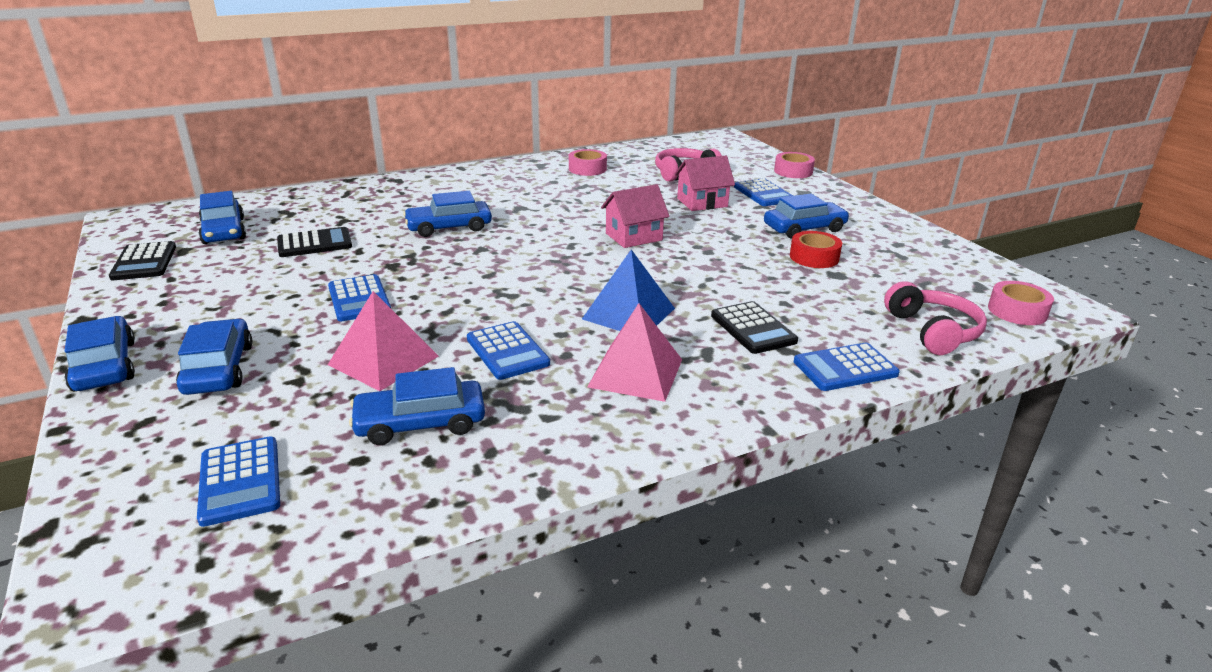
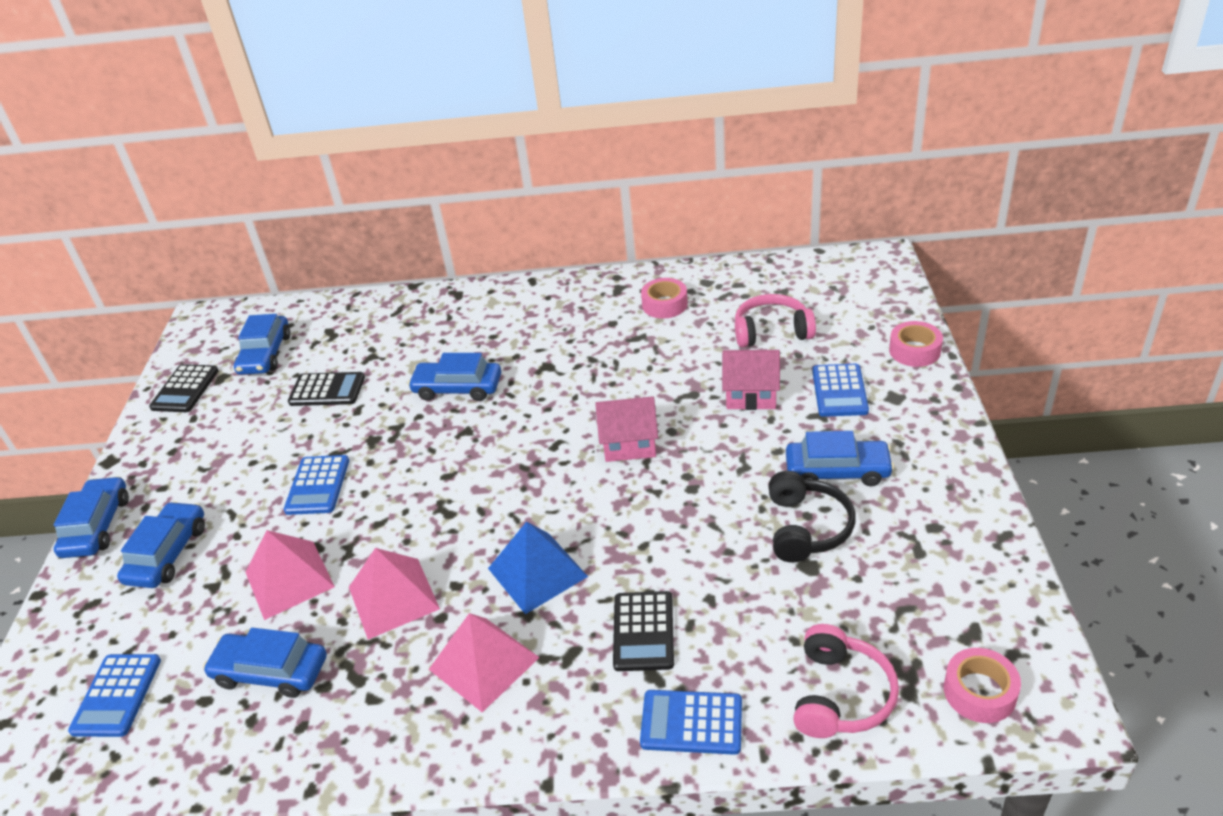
camera: 30 degrees right, 10 degrees up
(507, 351) = (393, 597): blue calculator -> pink pyramid
(814, 257) = (806, 527): red tape -> black headphones

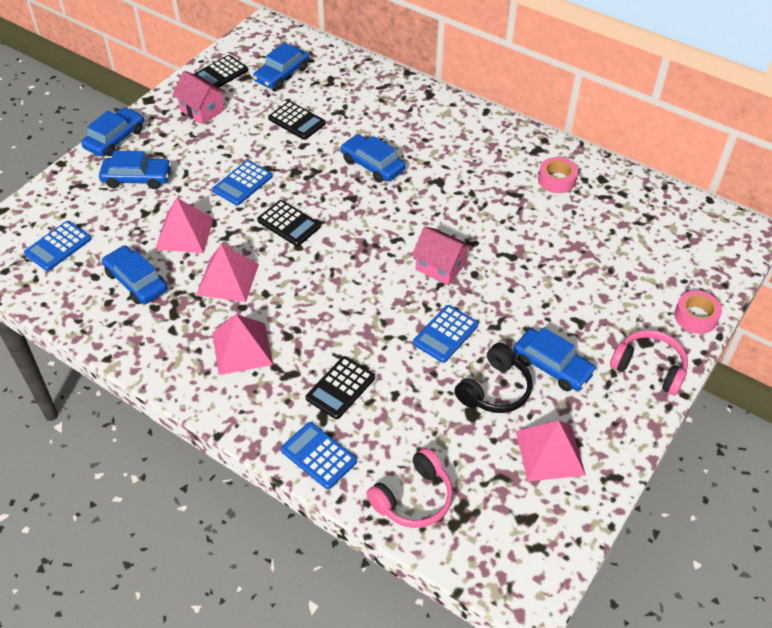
camera: 30 degrees right, 10 degrees up
(168, 553) = (137, 178): blue car -> blue car turned 45 degrees clockwise
(415, 496) = (289, 223): none -> black calculator
(537, 572) = (315, 314): blue pyramid -> none
(751, 395) = (549, 280): pink house -> pink house (202, 110)
(772, 331) = (609, 243): pink headphones -> pink headphones (649, 368)
(839, 391) = (611, 313): blue calculator -> blue calculator (445, 334)
(922, 553) = (550, 452): none -> pink pyramid
(979, 692) = (495, 553): pink tape -> none

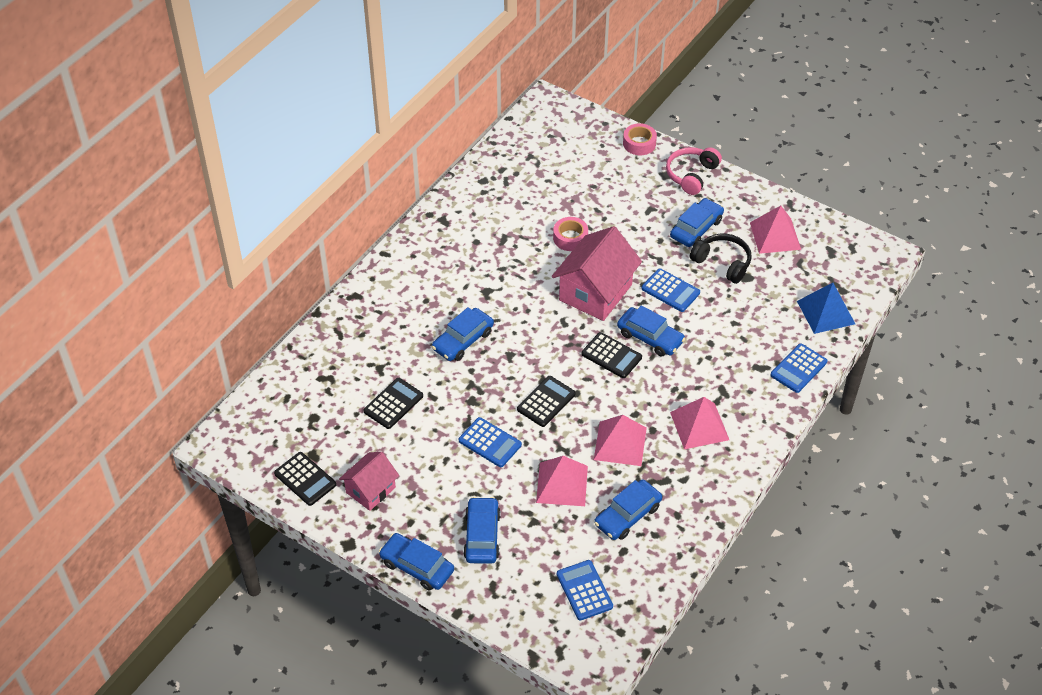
camera: 90 degrees left, 0 degrees up
(58, 246) = (584, 590): blue calculator -> blue calculator turned 150 degrees counterclockwise
(281, 74) = (311, 422): blue car -> blue car (650, 337)
(340, 388) = (733, 357): black calculator -> black calculator (611, 356)
(413, 498) = (825, 312): pink headphones -> blue pyramid
(440, 266) = (595, 292): pink house -> pink house, size x1.70
(556, 180) = (485, 210): pink tape -> pink tape (570, 238)

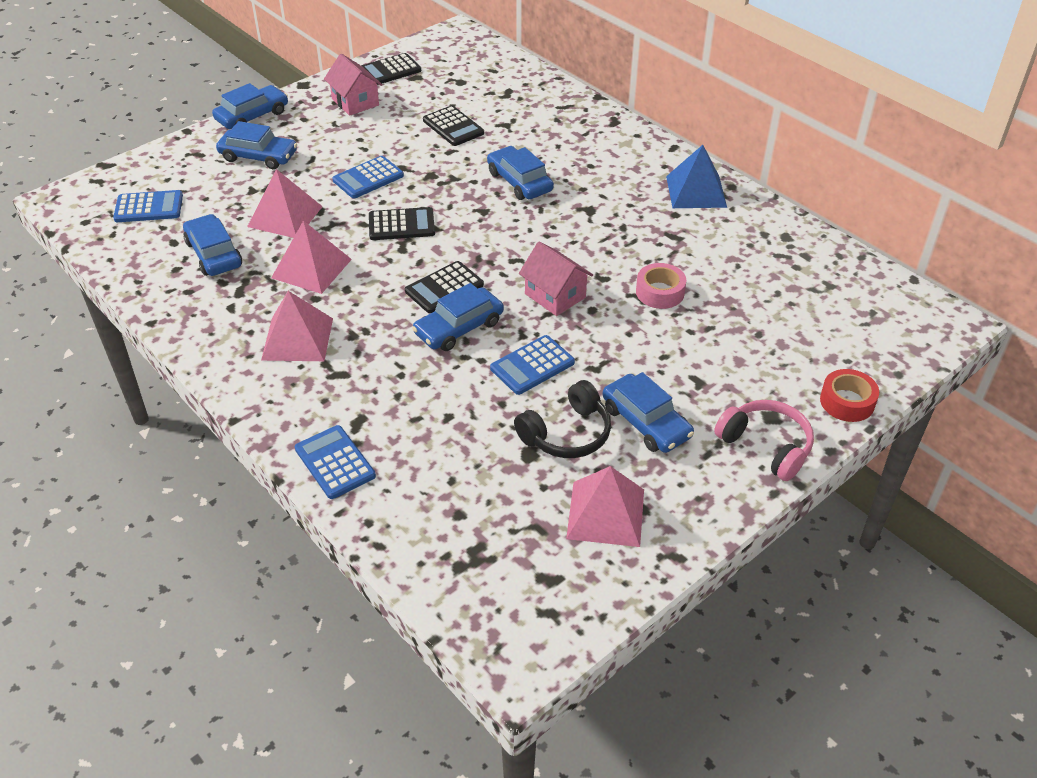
camera: 105 degrees right, 5 degrees down
(546, 402) = (401, 225): black calculator -> black calculator turned 60 degrees counterclockwise
(595, 292) = (555, 296): pink house -> pink house, size x0.59
(639, 143) = (847, 402): pink tape -> red tape
(825, 312) = (424, 528): blue pyramid -> blue pyramid (696, 191)

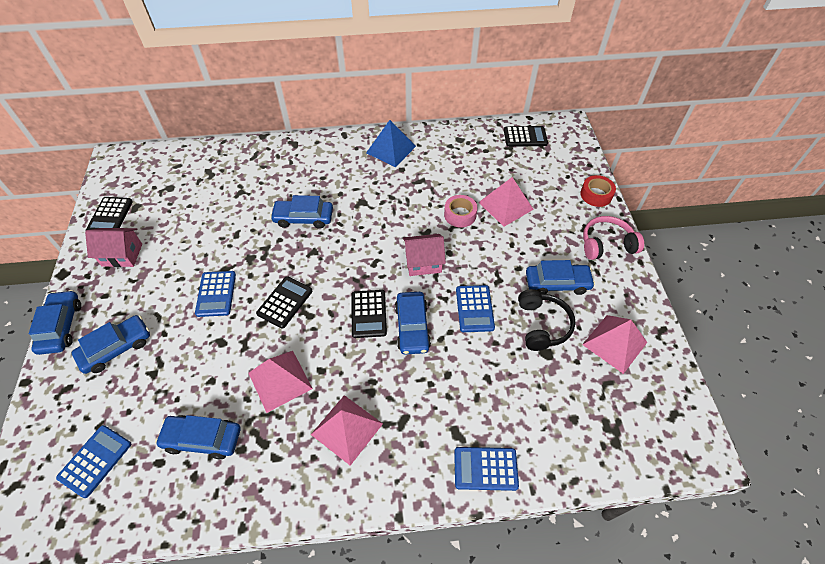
camera: 55 degrees left, 10 degrees up
(285, 216) = (206, 367): pink pyramid -> pink pyramid (505, 205)
(453, 127) = (213, 218): black calculator -> black calculator (525, 137)

